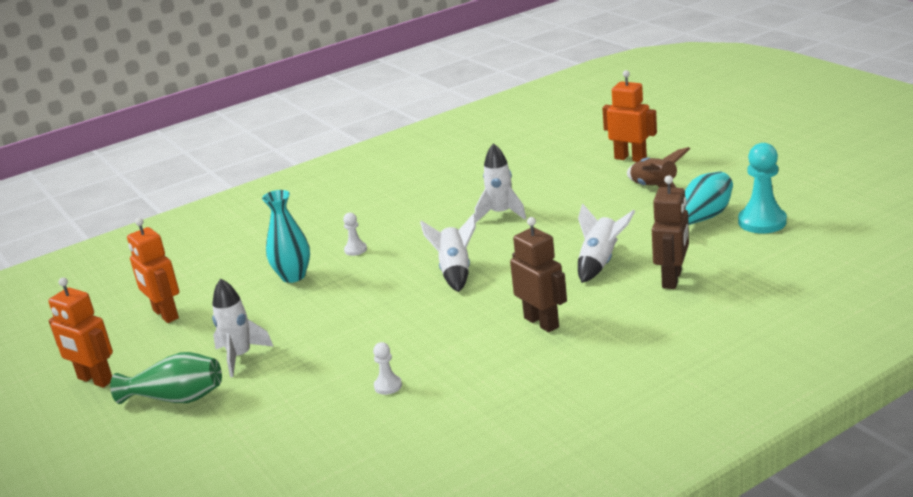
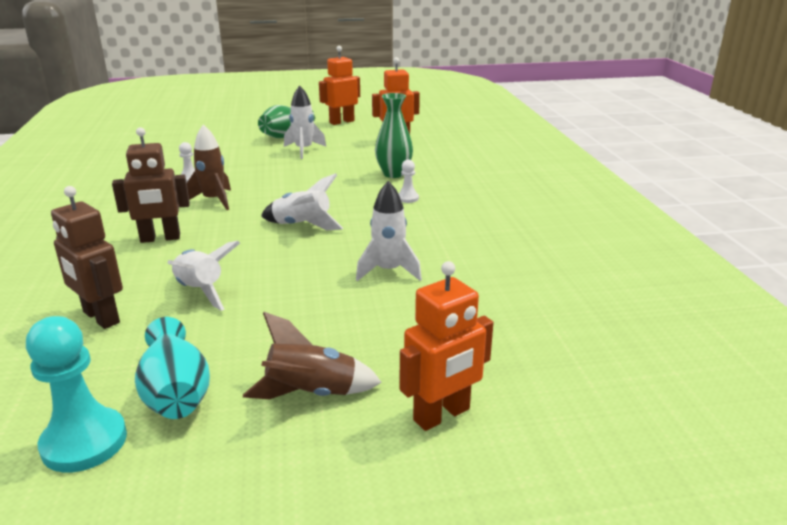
camera: 110 degrees right, 0 degrees up
(293, 276) = (393, 174): turquoise vase -> green vase
(437, 339) = (213, 200): none -> brown rocket

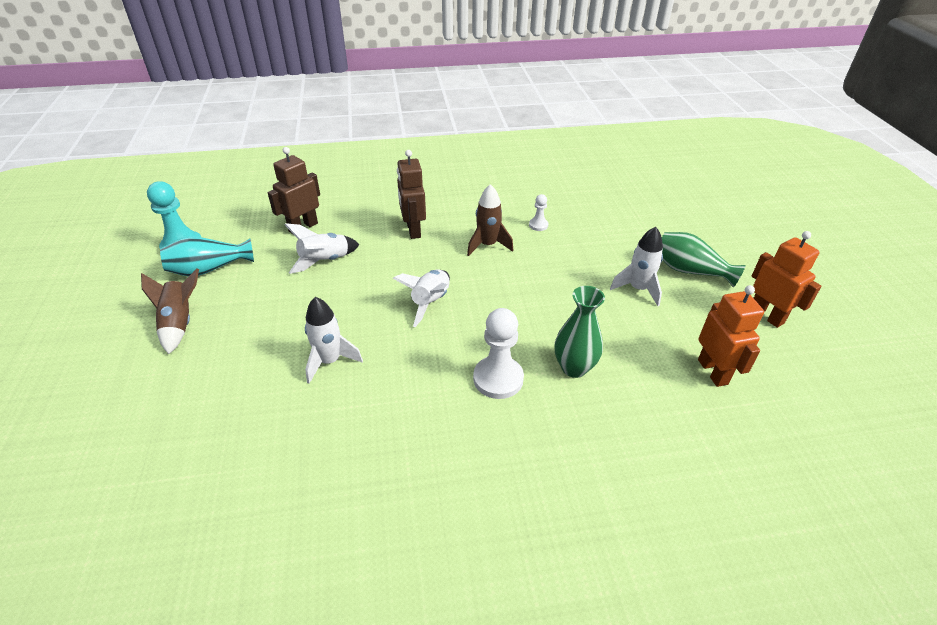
camera: 90 degrees right, 15 degrees up
(407, 198) = (498, 379): white pawn -> white pawn, size x1.97
(442, 415) = (124, 387): orange robot -> none

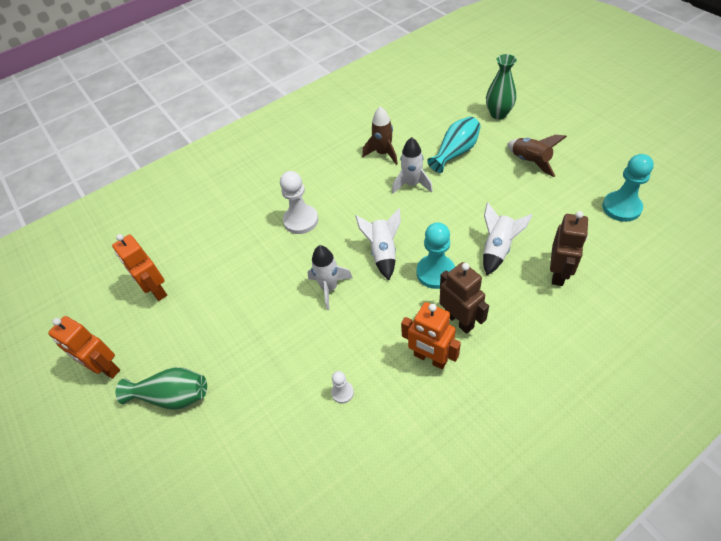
camera: 160 degrees right, 10 degrees up
(209, 269) = (571, 201): turquoise vase -> turquoise vase (455, 152)
(398, 266) = (435, 272): none -> turquoise pawn
(457, 219) = (430, 358): none -> orange robot
(488, 245) = (376, 336): brown rocket -> brown rocket (383, 153)
(574, 367) = (254, 250): green vase -> green vase (498, 114)
(638, 289) = (220, 347): white rocket -> white rocket (329, 288)

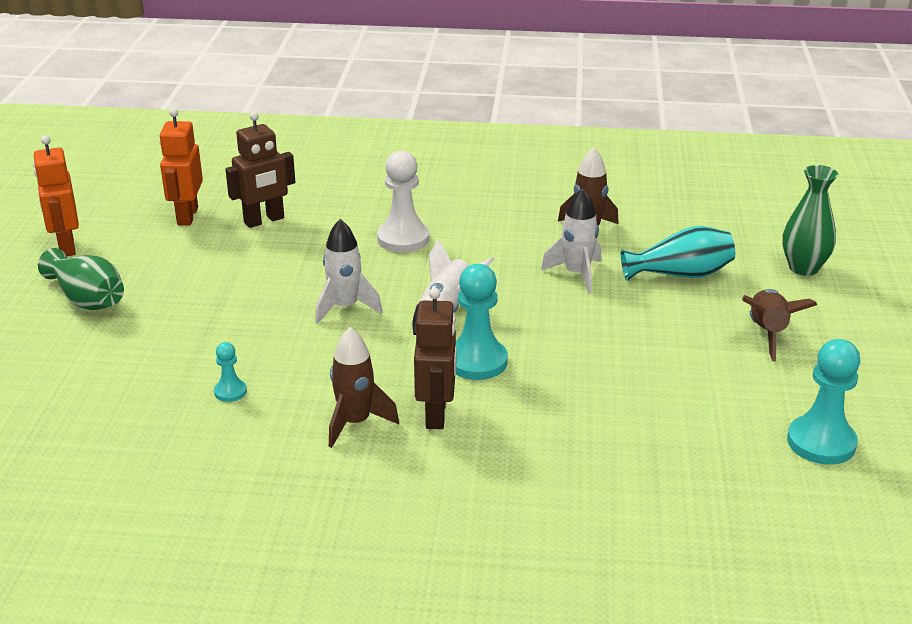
camera: 35 degrees right, 20 degrees down
(342, 392) = (230, 392): white pawn -> turquoise pawn
(430, 358) = (355, 423): orange robot -> brown rocket
(497, 249) = (584, 384): white rocket -> none
(558, 273) = (623, 448): brown robot -> brown robot (264, 220)

